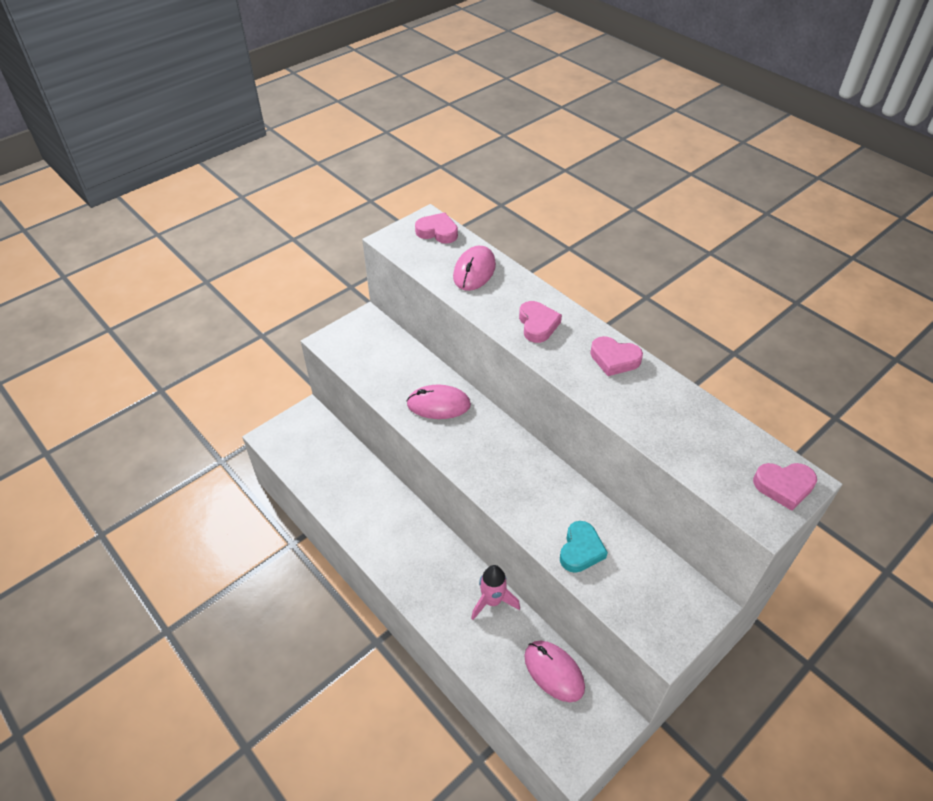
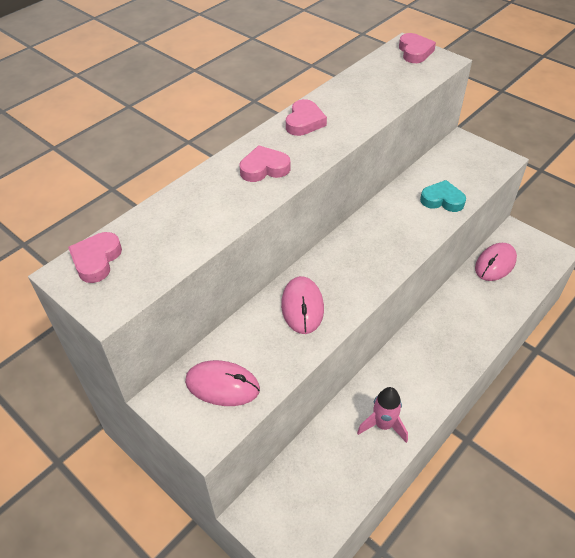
camera: 95 degrees left, 0 degrees up
(474, 271) = (177, 220): pink mouse -> pink mouse (222, 385)
(492, 601) = (450, 305): pink rocket -> pink rocket (383, 425)

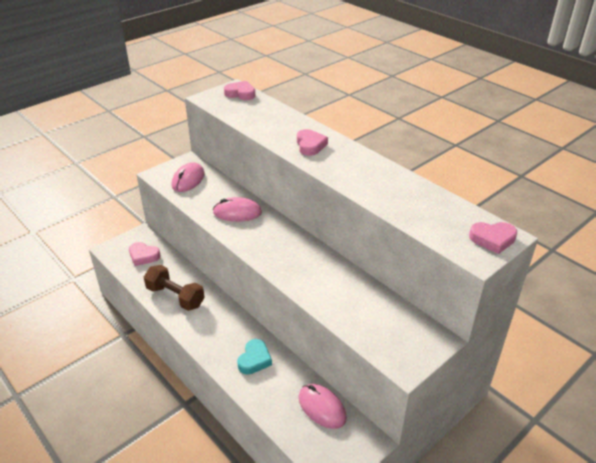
camera: 95 degrees right, 10 degrees down
(304, 122) = (366, 165): pink heart -> pink heart (143, 256)
(383, 425) = (175, 296): pink rocket -> brown dumbbell
(442, 200) = (341, 304): turquoise heart -> turquoise heart (254, 359)

